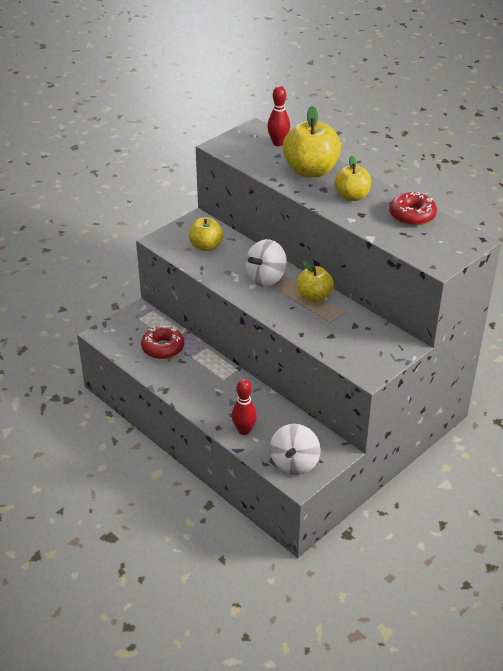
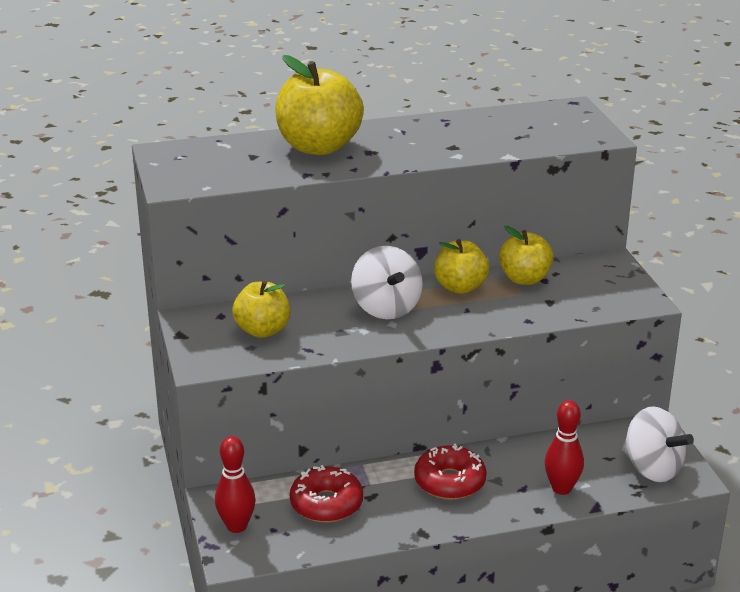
camera: 60 degrees left, 10 degrees down
(278, 143) = (223, 147): red bowling pin -> red bowling pin (236, 526)
(352, 196) = (408, 141): yellow apple -> yellow apple (524, 279)
(412, 215) = (487, 121): red donut -> red donut (449, 482)

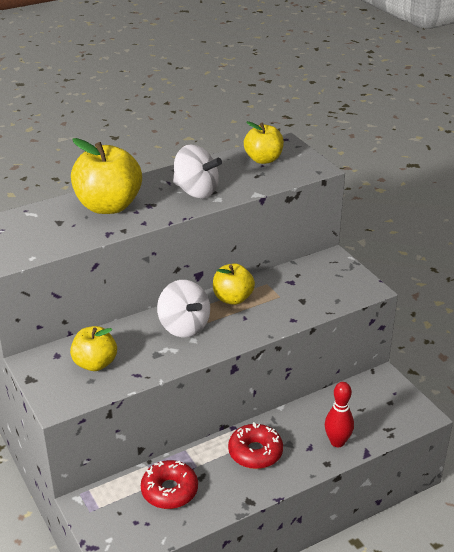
camera: 15 degrees left, 5 degrees up
(236, 526) = (106, 525): red bowling pin -> none
(524, 279) = (277, 283): yellow apple -> yellow apple (263, 159)
(652, 468) = (394, 412): white spinning top -> white spinning top (196, 191)

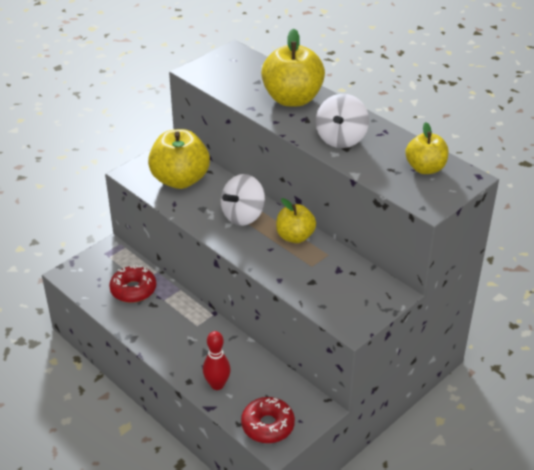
camera: 75 degrees right, 5 degrees up
(95, 363) = (180, 180): yellow apple -> yellow apple, size x1.62
(255, 452) = (188, 332): red donut -> red donut (267, 425)

